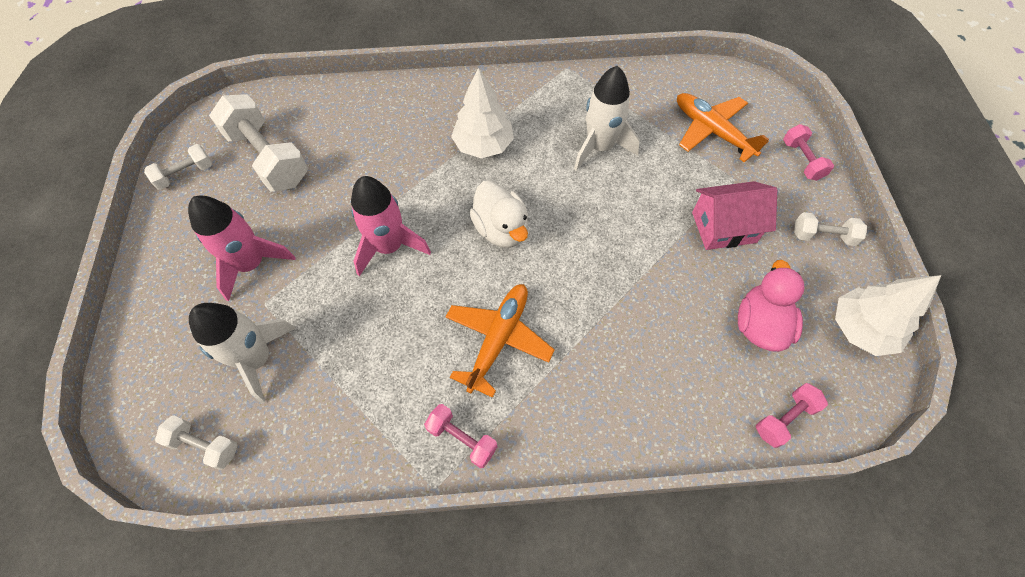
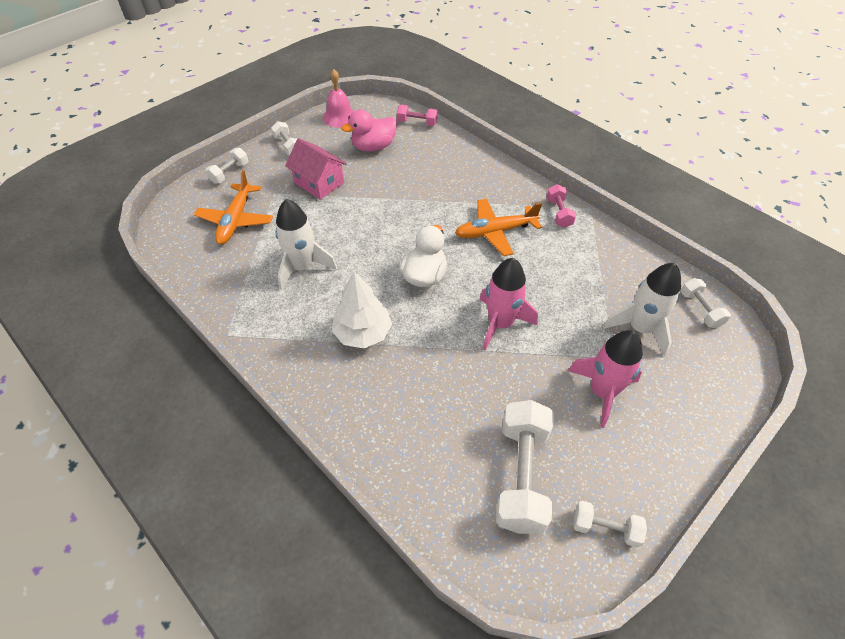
camera: 130 degrees left, 10 degrees down
(802, 160) = (229, 173): pink dumbbell -> white dumbbell
(861, 329) = (339, 117): white tree -> pink bell

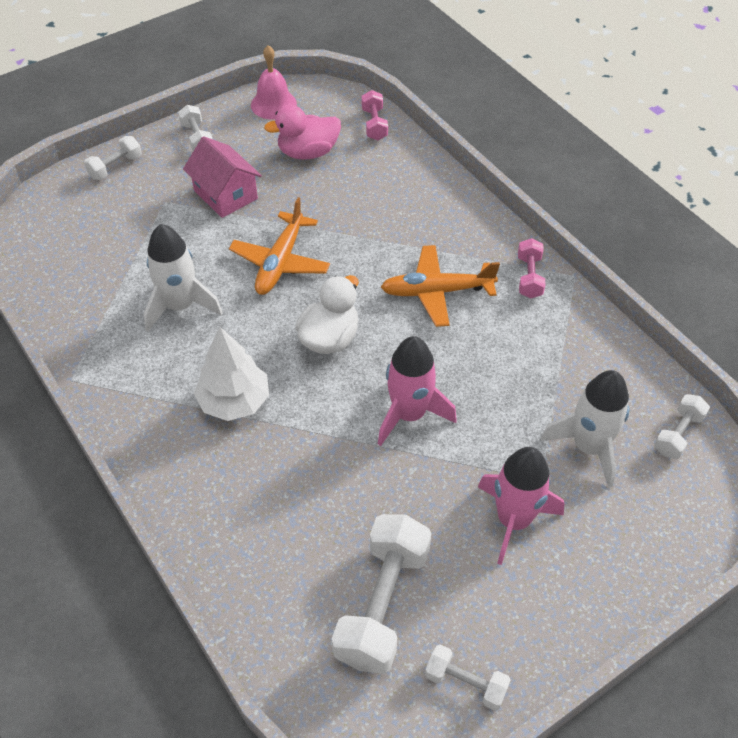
camera: 10 degrees right, 0 degrees up
(236, 220) = (110, 232): orange plane -> orange plane (280, 262)
(417, 122) = (374, 124): pink dumbbell -> pink dumbbell turned 60 degrees clockwise
(700, 309) = (678, 434): white dumbbell -> white dumbbell turned 45 degrees clockwise

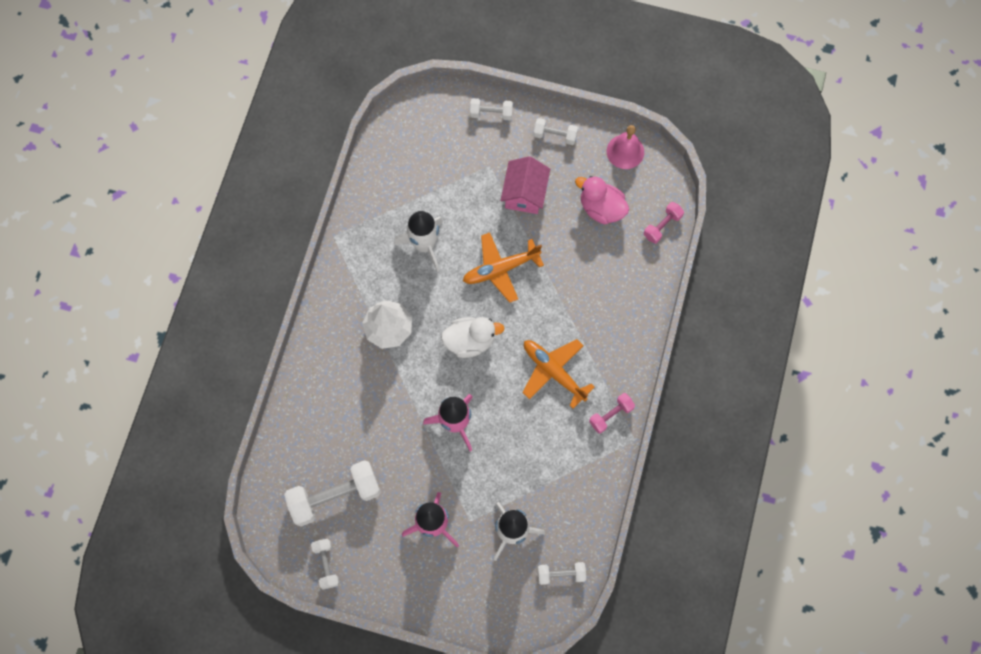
camera: 50 degrees right, 20 degrees up
(197, 138) = (555, 135): white dumbbell -> white dumbbell turned 75 degrees clockwise

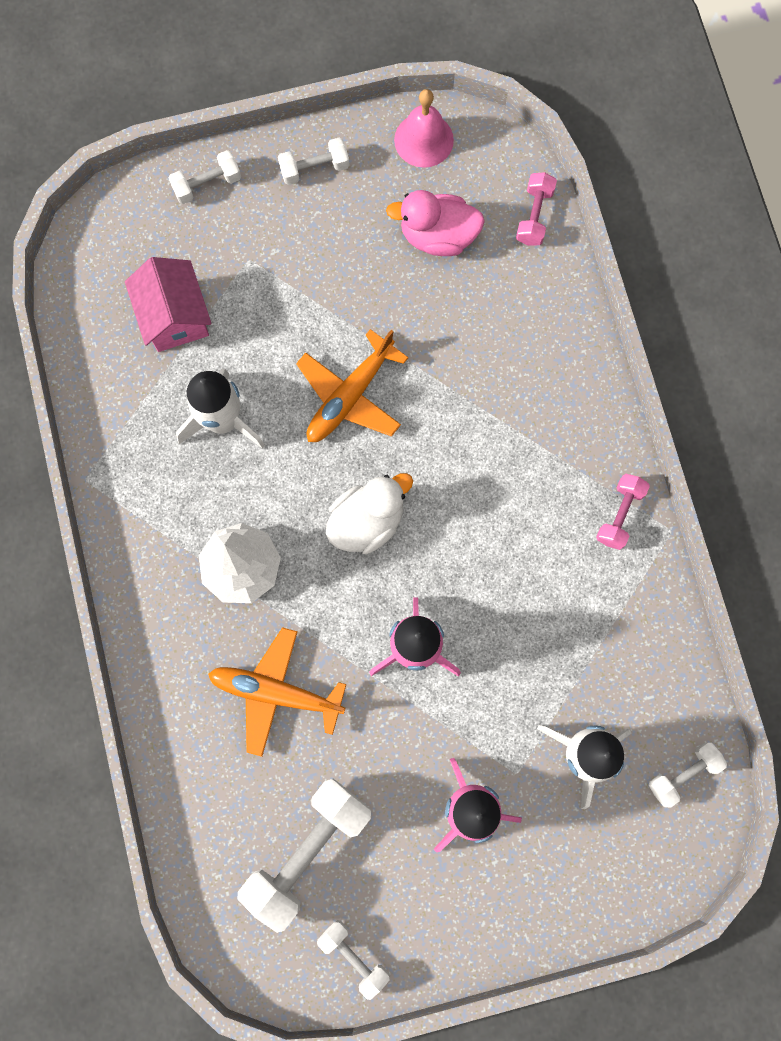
camera: 30 degrees left, 5 degrees up
(524, 193) = (320, 272): pink house -> pink house (174, 316)
(554, 372) = (507, 499): orange plane -> orange plane (276, 692)

